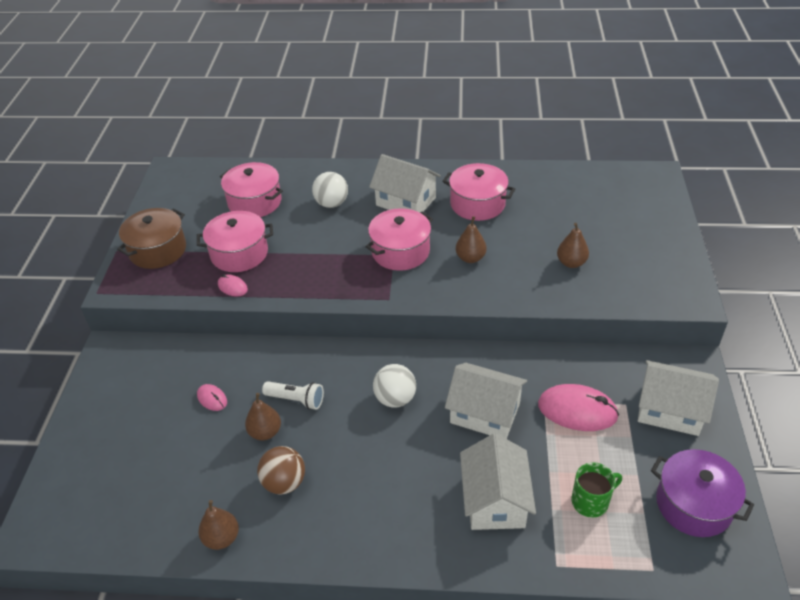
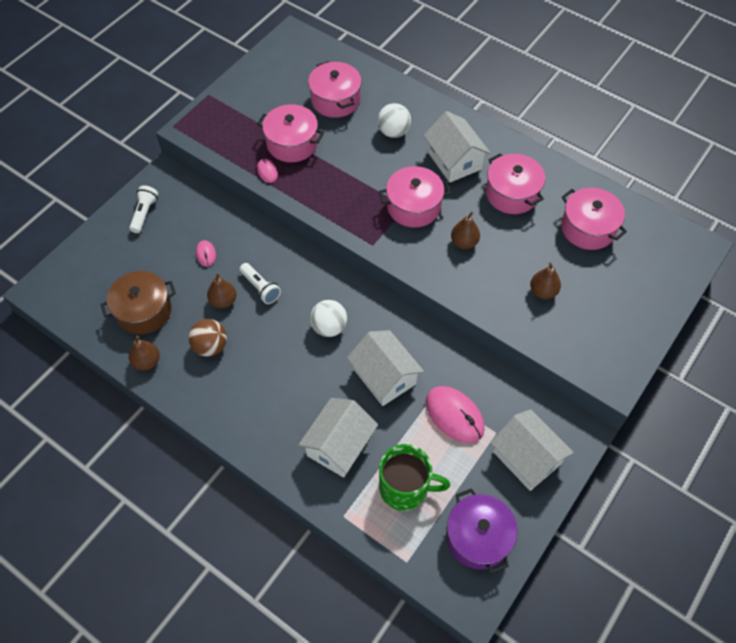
camera: 30 degrees right, 15 degrees up
(112, 394) = (144, 213): none -> white flashlight
(158, 250) = (236, 109): brown pot -> brown pot (144, 311)
(562, 200) = (588, 228): none -> pink pot
(591, 501) = (405, 488): green mug -> green mug, size x1.57

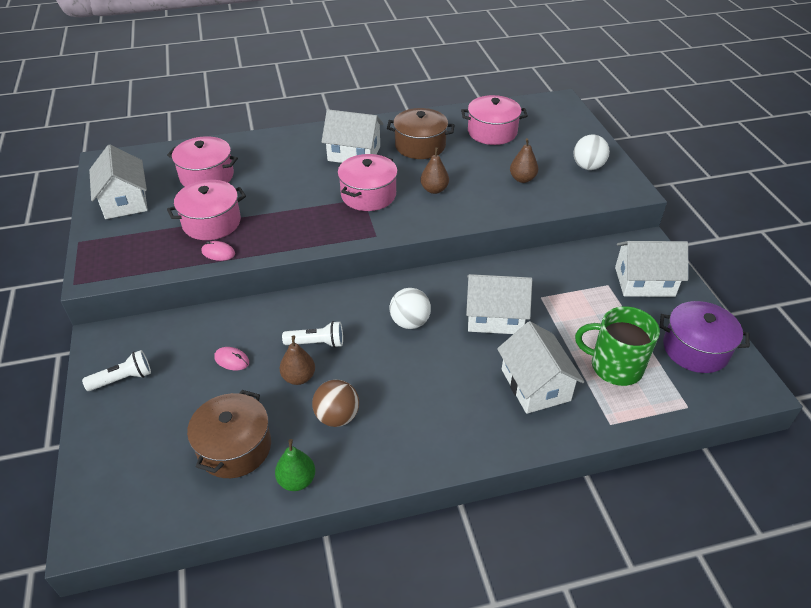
camera: 50 degrees left, 15 degrees down
(144, 213) = (123, 379): white flashlight -> white flashlight turned 105 degrees clockwise
(147, 362) = (297, 480): brown pear -> green pear
(266, 81) = (125, 201): none -> white house
(393, 132) = (284, 166): white ball -> white ball (588, 167)
(405, 488) = (615, 366): green mug -> green mug turned 120 degrees counterclockwise
(454, 415) = (571, 298): pink mouse -> none
(512, 194) = (420, 146): pink pot -> brown pot

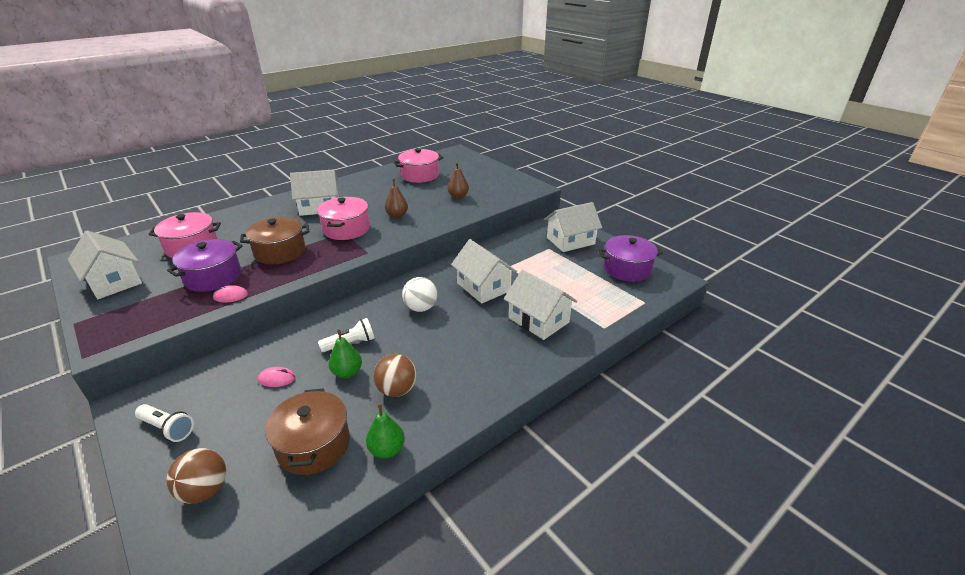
camera: 25 degrees left, 10 degrees down
(123, 379) = (167, 428): white flashlight -> white flashlight turned 75 degrees clockwise
(130, 455) = (205, 490): none -> brown ball
(211, 222) = (213, 277): pink pot -> purple pot
(299, 377) = (347, 372): brown pear -> green pear
(420, 146) = (370, 192): brown pot -> brown pot (280, 252)
(495, 317) = (483, 287): white house -> white house turned 75 degrees clockwise
(588, 167) = (498, 181): white ball -> none
(615, 366) = (584, 293): green mug -> none

